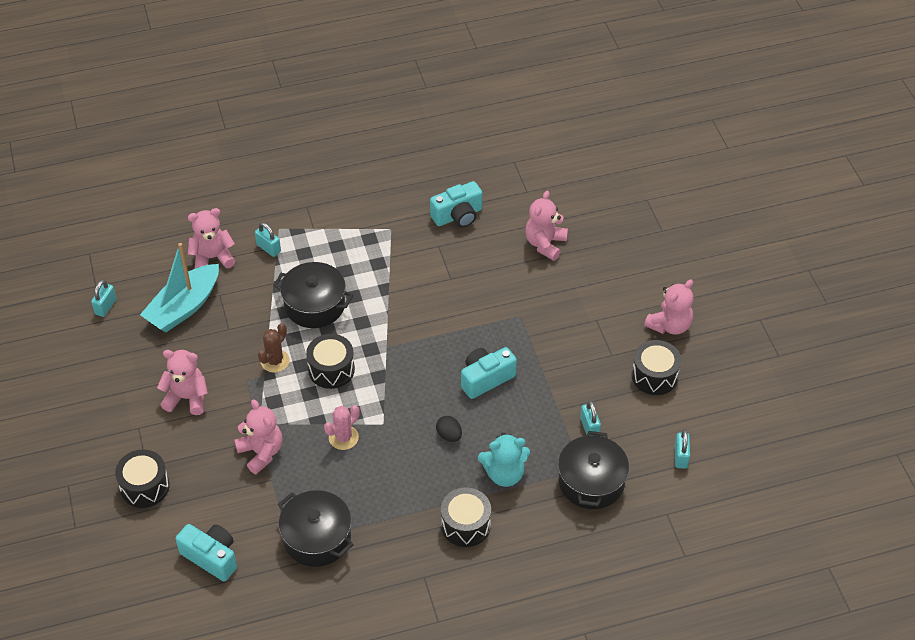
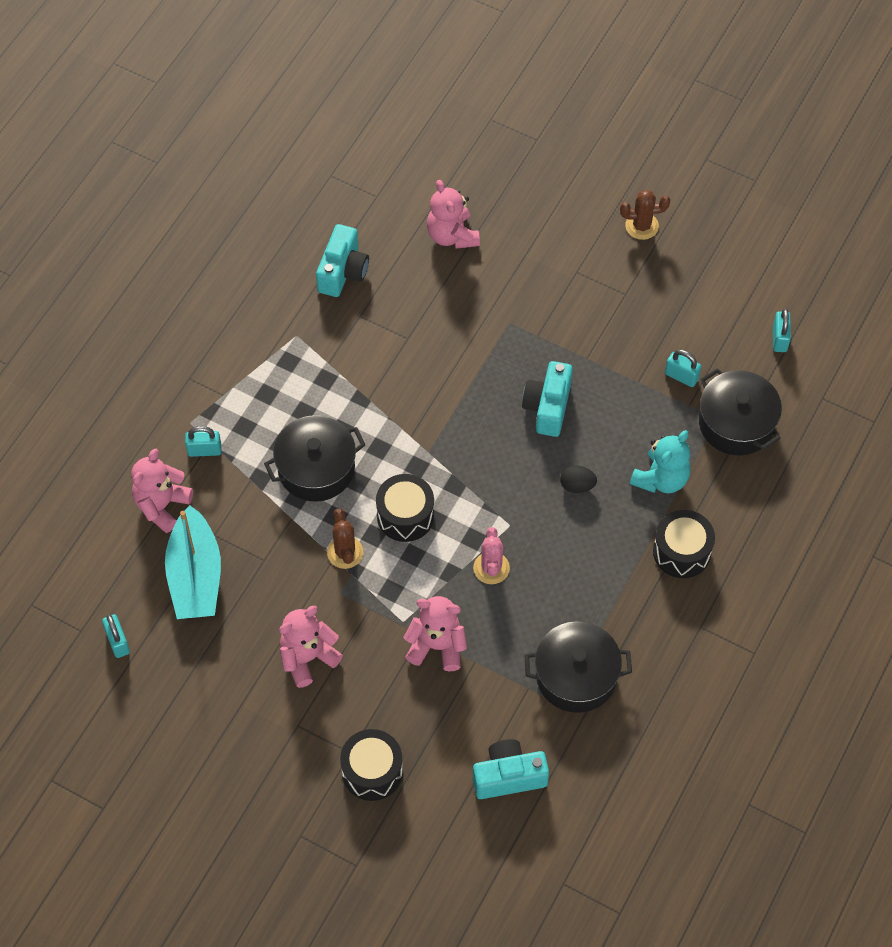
camera: 45 degrees left, 10 degrees up
(654, 376) = (680, 283): black drum -> none
(669, 325) = (642, 226): pink teddy bear -> brown cactus
(680, 457) = (779, 339): turquoise padlock -> turquoise padlock turned 45 degrees clockwise

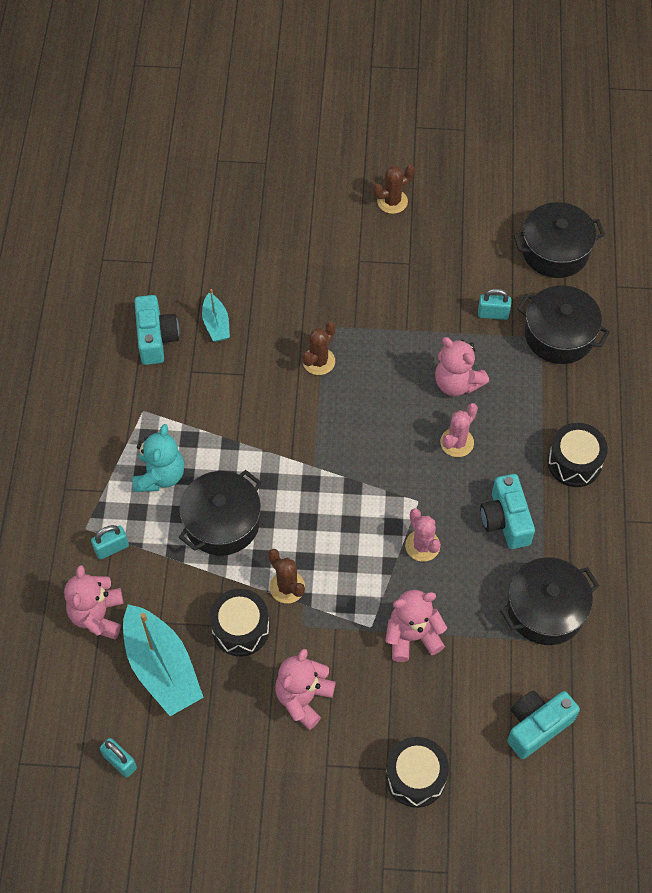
camera: 25 degrees left, 0 degrees up
(405, 516) = (323, 531): black drum -> black drum (240, 629)
(406, 280) = (216, 324): none -> turquoise boat
(452, 235) = (236, 270): pink teddy bear -> pink teddy bear (457, 383)
(485, 355) = (318, 361): none -> brown cactus
(548, 407) = (396, 385): turquoise camera -> turquoise camera (505, 520)
(577, 485) = (457, 442): black egg -> pink cactus
(661, 479) = (523, 407): turquoise teddy bear -> turquoise teddy bear (160, 475)
(779, 339) = (555, 251): turquoise padlock -> black pot

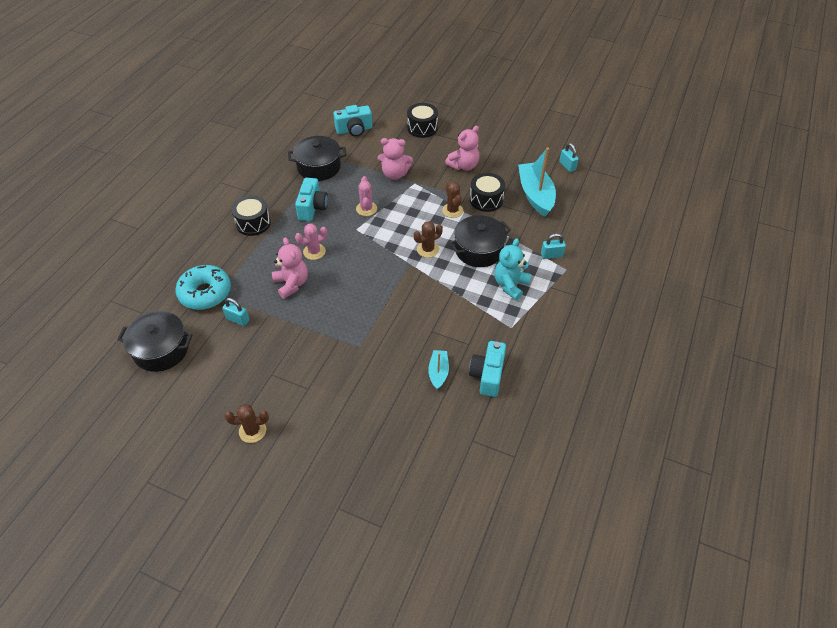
camera: 160 degrees left, 10 degrees down
(97, 615) = (567, 225): pink teddy bear -> none
(318, 361) = (375, 324): brown cactus -> brown cactus (428, 249)
(559, 335) = (205, 293): black pot -> turquoise donut

